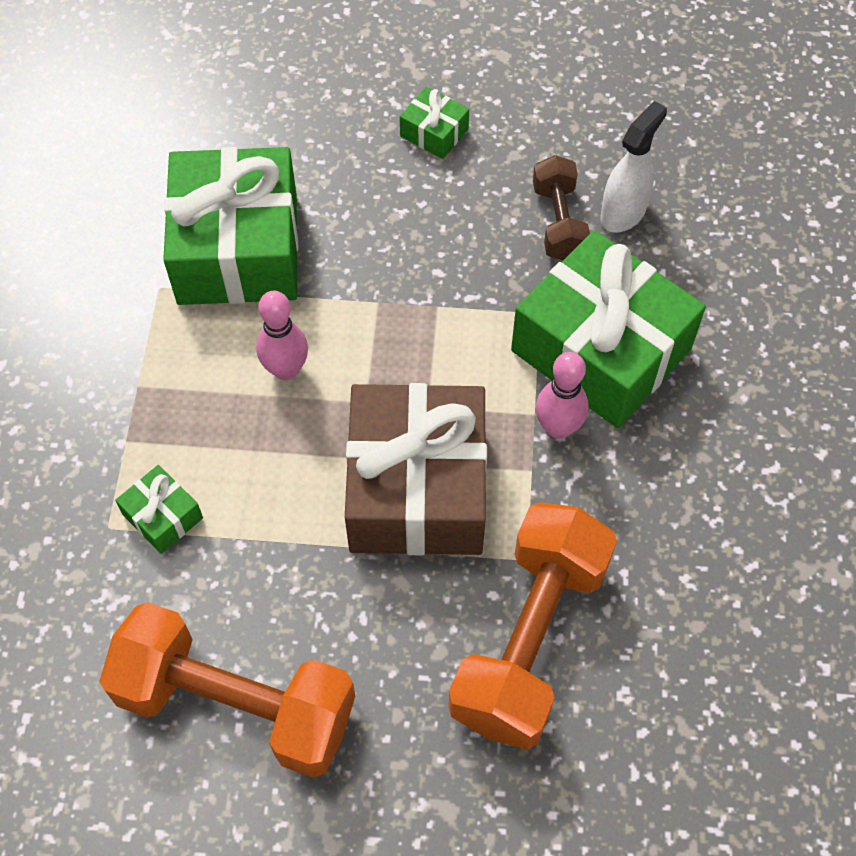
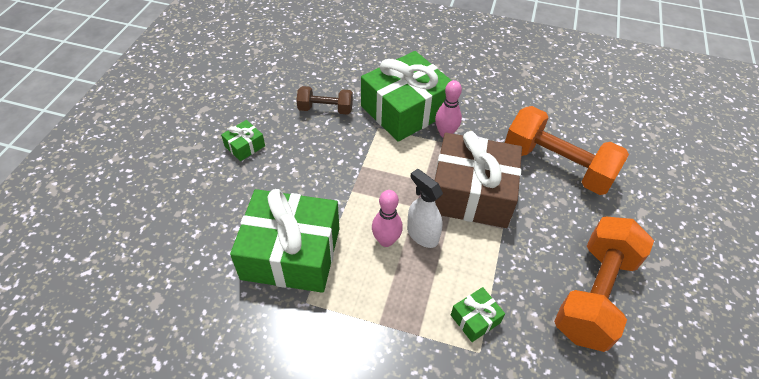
camera: 80 degrees left, 10 degrees down
(623, 212) = (328, 86): white spray bottle -> white spray bottle (422, 234)

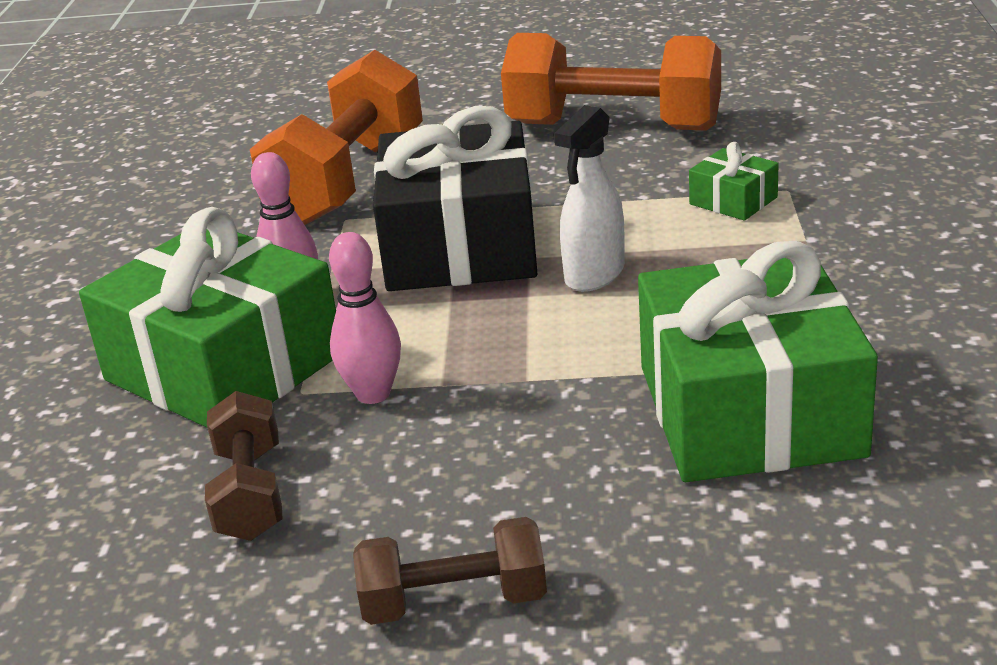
camera: 100 degrees left, 20 degrees down
(245, 146) = (454, 601): green gift -> brown dumbbell
(386, 240) = (635, 308): pink bowling pin -> pink bowling pin (373, 394)
(471, 193) = (460, 245): brown gift -> black gift

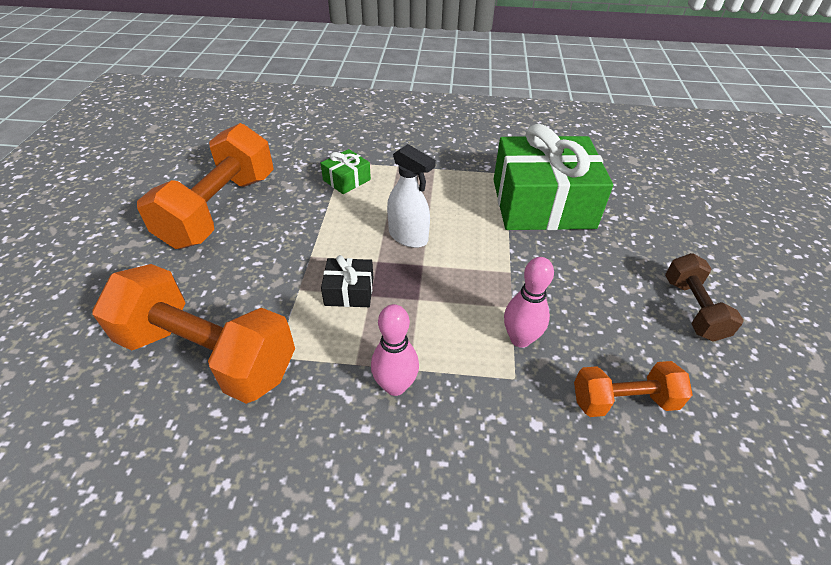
camera: 90 degrees left, 15 degrees up
(224, 367) = (479, 428): green gift -> none
(250, 493) = (623, 400): brown dumbbell -> orange dumbbell
(460, 245) = (349, 291): black gift -> black gift, size x0.42

